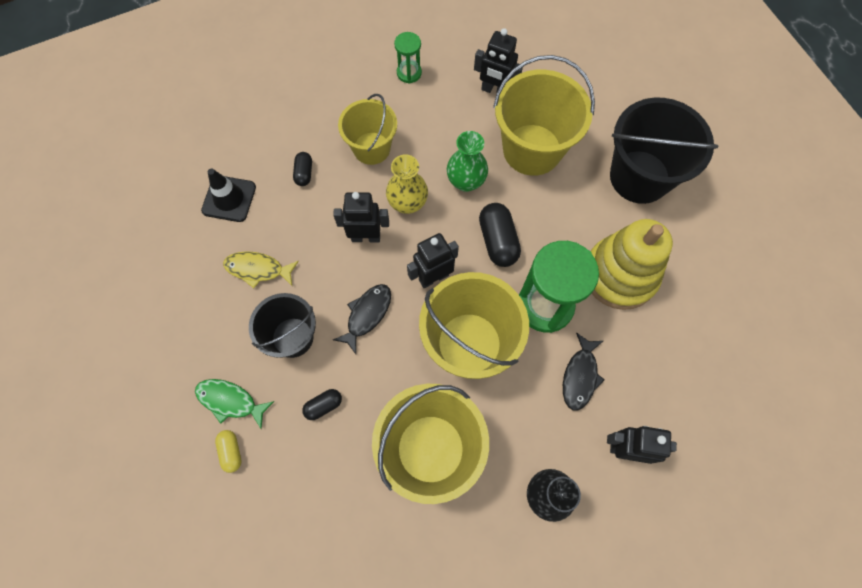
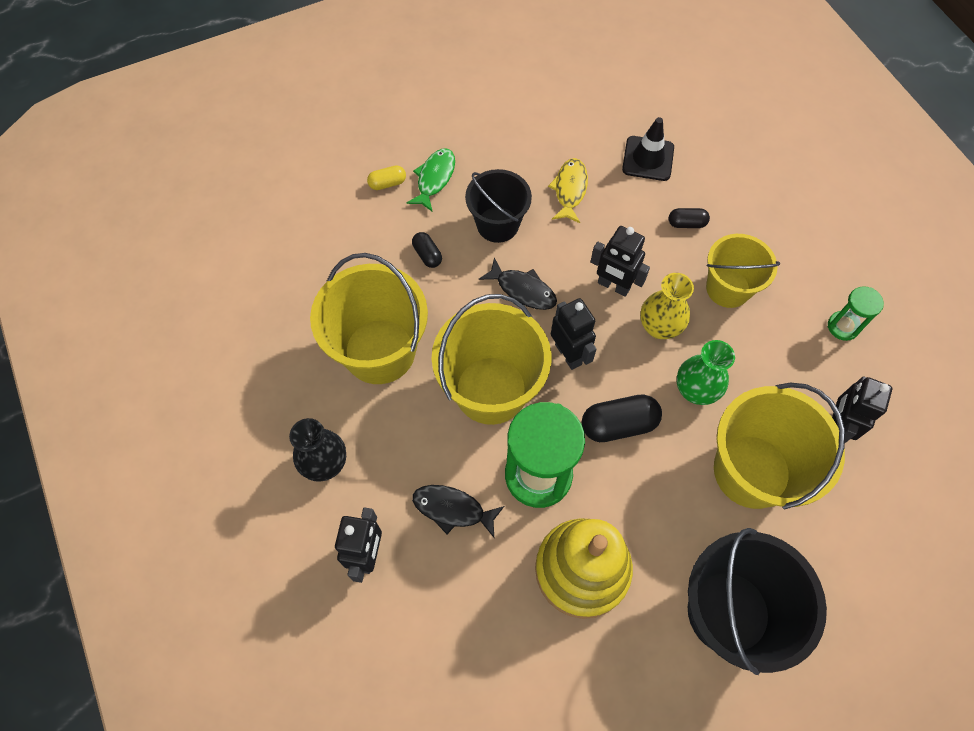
camera: 90 degrees right, 5 degrees down
(366, 237) = (613, 286): black robot -> black robot turned 120 degrees clockwise

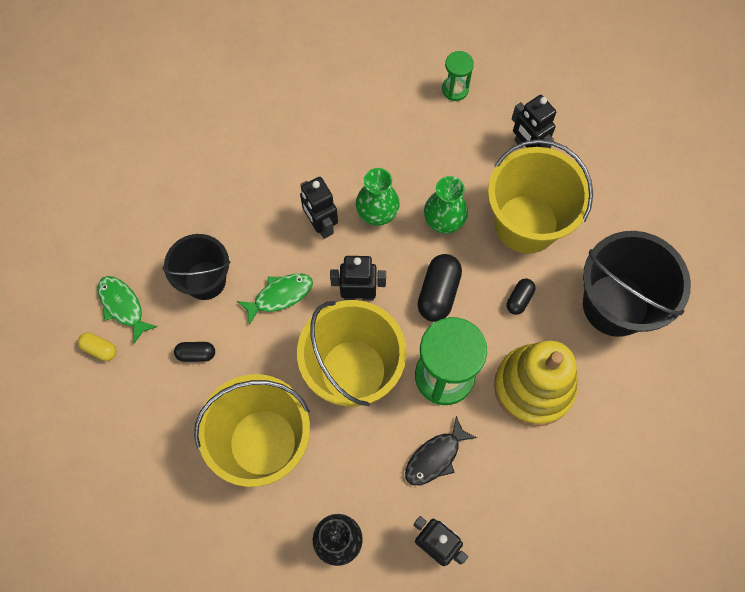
camera: 60 degrees left, 5 degrees up
(387, 183) = (100, 349): yellow capsule -> yellow capsule turned 75 degrees counterclockwise
(523, 290) = (280, 296): black fish -> green fish
(570, 190) = (211, 204): yellow fish -> none
(613, 286) = (321, 225): black robot -> black robot turned 90 degrees clockwise
(648, 159) = (223, 127): black traffic cone -> none
(659, 327) = (377, 214): yellow vase -> green vase
(686, 223) = (301, 137): black capsule -> black capsule (519, 299)
(728, 288) = (376, 145): yellow bucket -> none

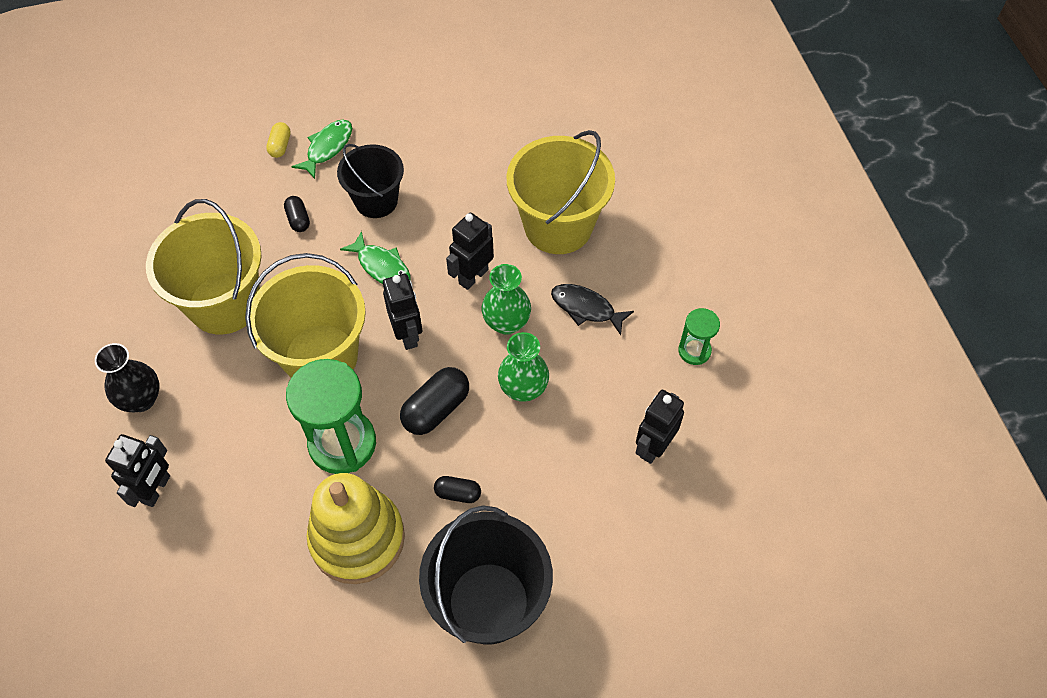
camera: 70 degrees right, 10 degrees down
(435, 457) = (250, 461): black fish -> black fish (586, 308)
(438, 293) = (436, 409): black capsule -> black capsule turned 45 degrees counterclockwise
(526, 224) = (555, 474): yellow bucket -> yellow bucket (558, 226)

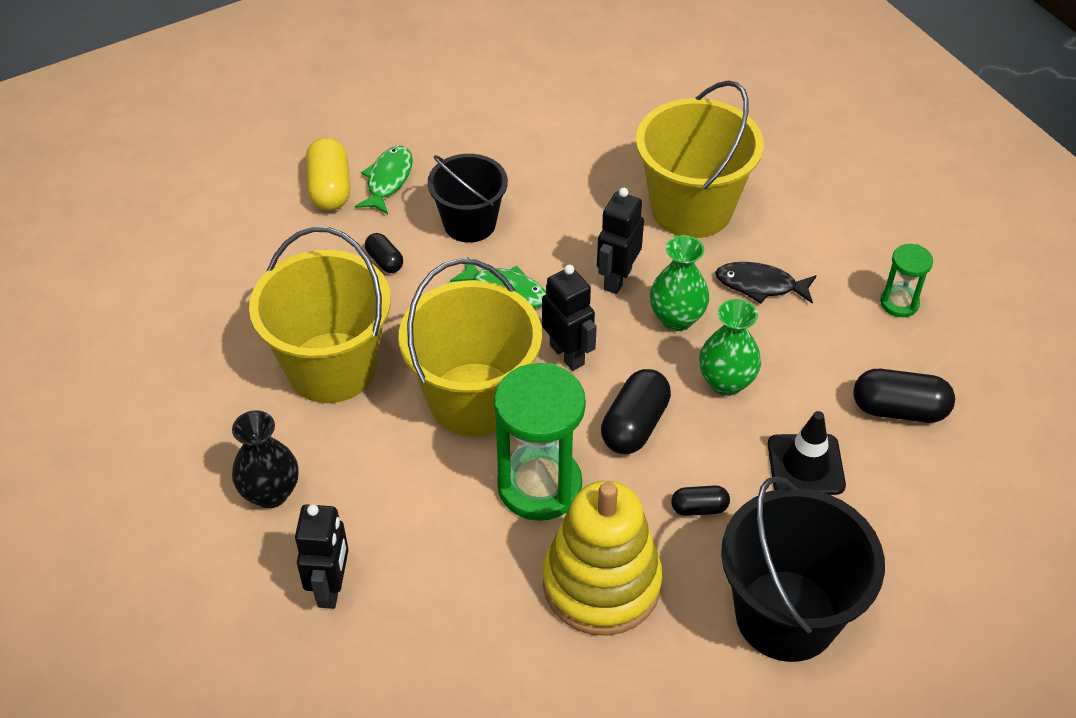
camera: 15 degrees left, 10 degrees down
(280, 146) = (330, 188): yellow capsule -> yellow capsule, size x1.77
(557, 477) = (805, 465): none -> black traffic cone
(653, 447) = (899, 410): black robot -> black capsule

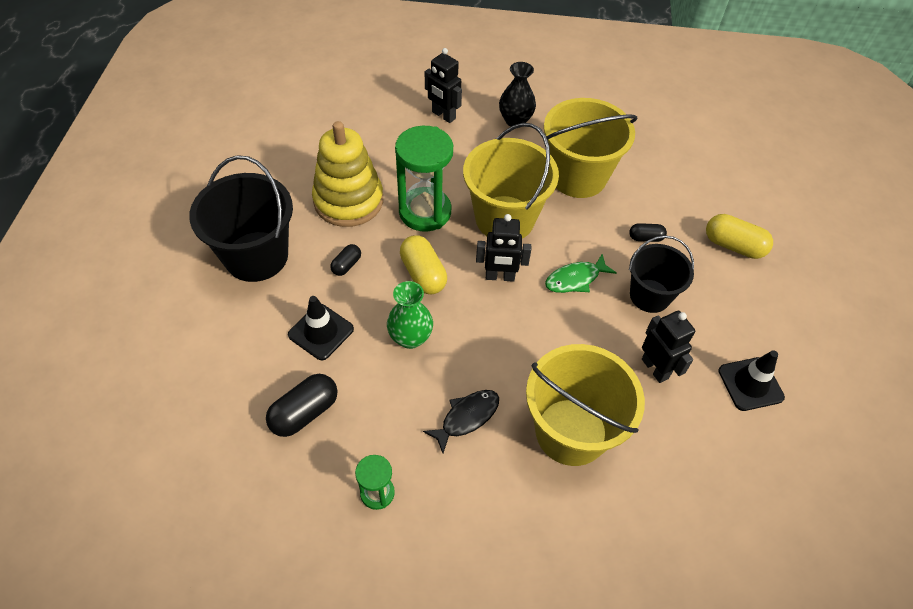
camera: 125 degrees right, 5 degrees up
(388, 180) = (723, 278): green fish -> none
(510, 118) = (750, 384): none -> black traffic cone
(617, 279) = (539, 340): black robot -> black robot (655, 368)
(635, 425) = (423, 274): black capsule -> yellow capsule
(676, 318) = (480, 349): green vase -> none

